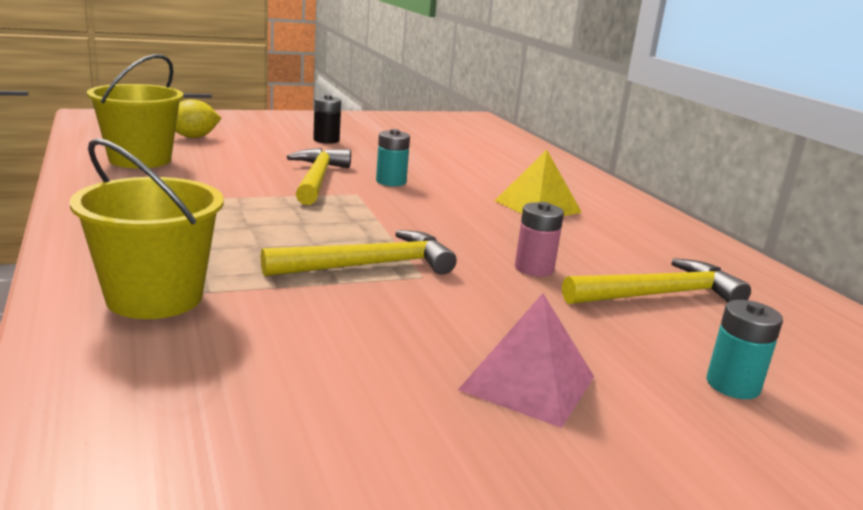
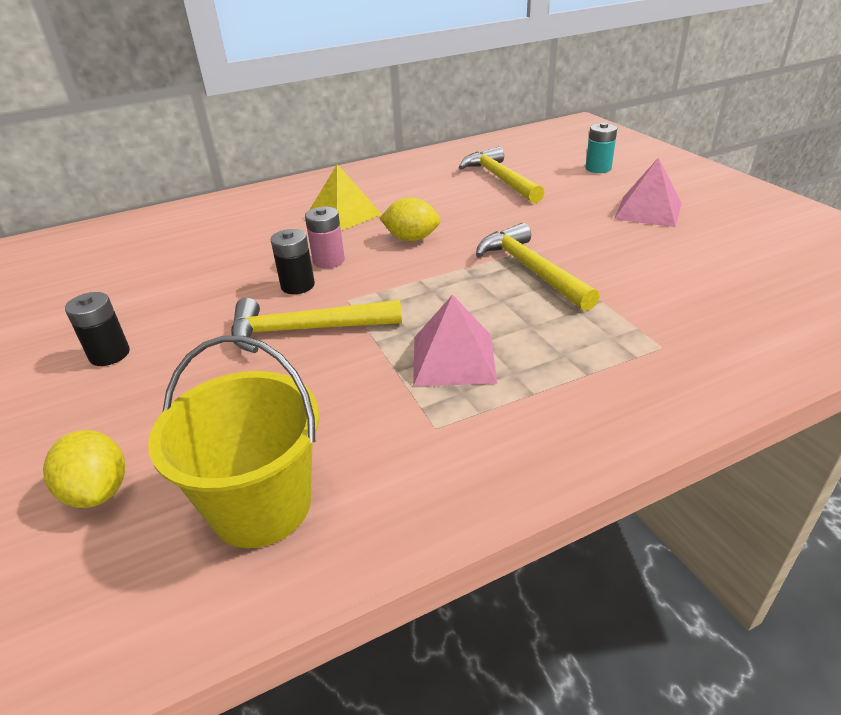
camera: 90 degrees left, 15 degrees up
(155, 297) = (673, 348): yellow bucket -> none
(233, 213) = (454, 359): none -> pink pyramid
(391, 182) = (298, 285): turquoise battery -> black battery
(470, 225) = (411, 238): none -> yellow lemon
(534, 268) = (487, 213): pink battery -> pink battery (328, 260)

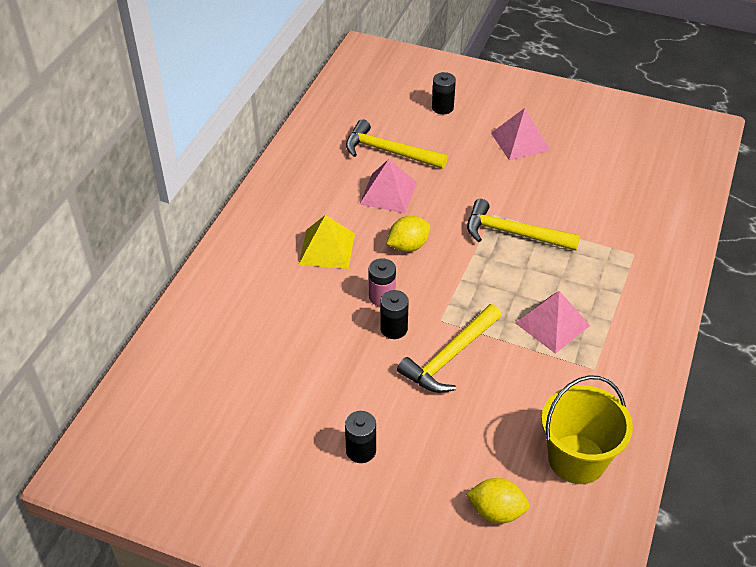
camera: 45 degrees left, 10 degrees up
(455, 201) = (388, 193): none -> pink pyramid
(598, 168) = (442, 107): turquoise battery -> black battery

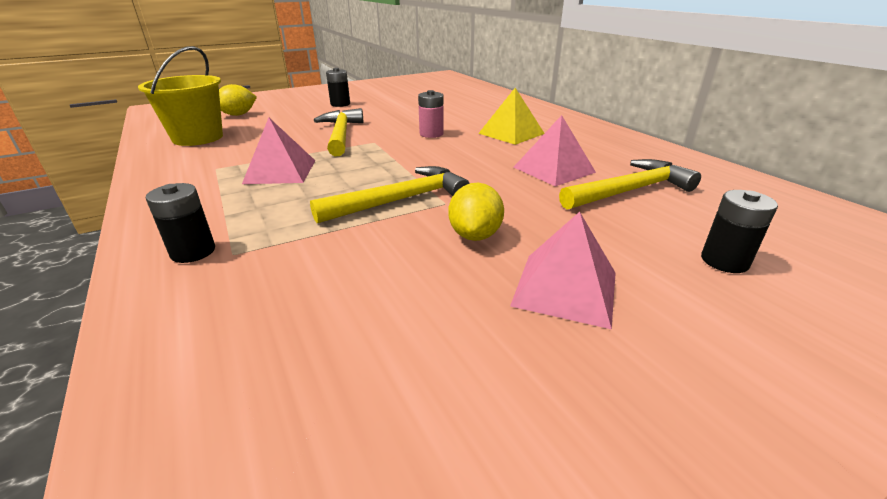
camera: 130 degrees right, 15 degrees down
(394, 329) = (397, 129): black battery -> black battery (193, 252)
(408, 246) = (467, 155): yellow lemon -> yellow lemon (475, 235)

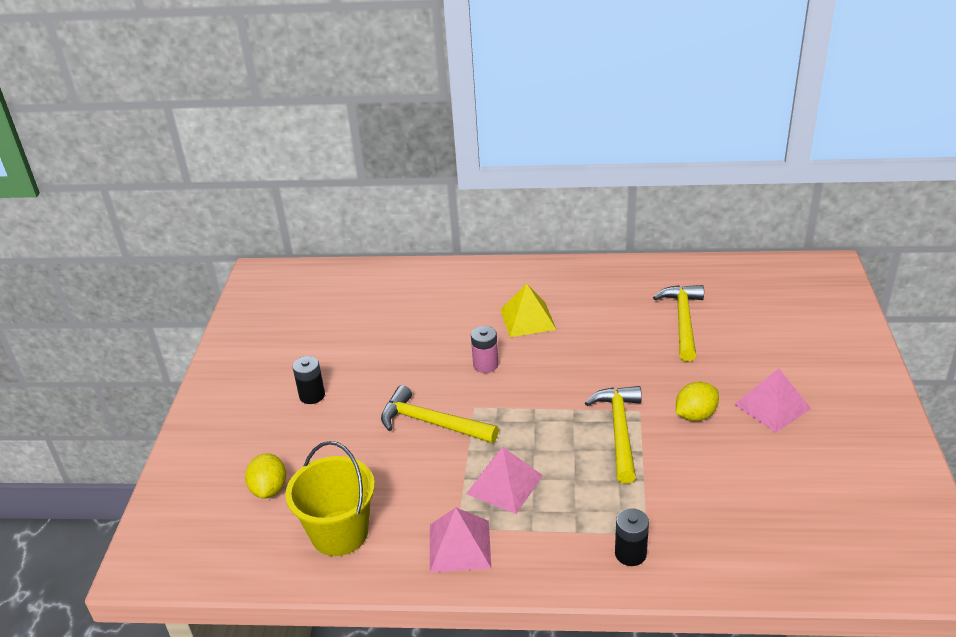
camera: 55 degrees left, 5 degrees up
(475, 235) = (695, 415): yellow lemon -> yellow lemon turned 75 degrees counterclockwise
(554, 169) = (623, 335): pink pyramid -> pink pyramid (460, 546)
(724, 261) = (782, 339): black battery -> none

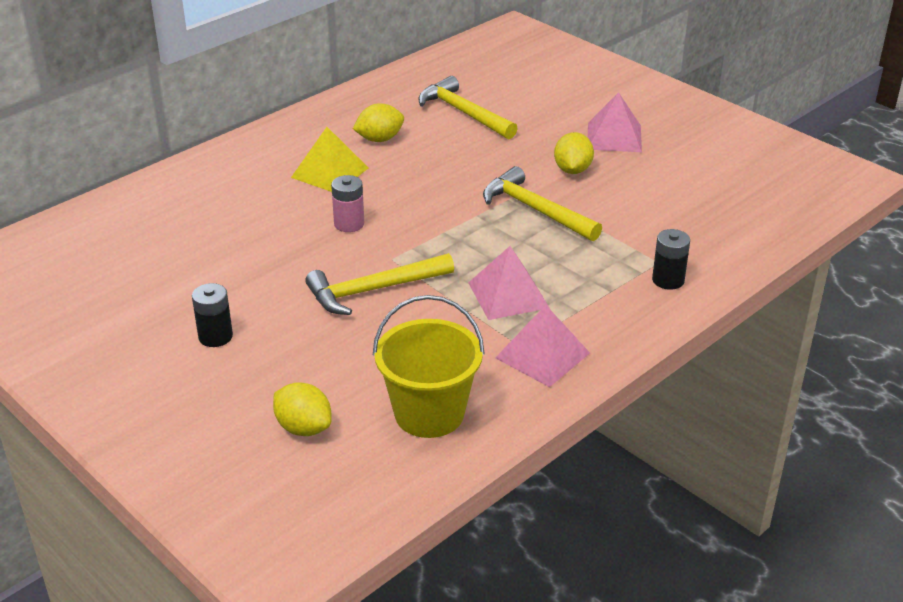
camera: 50 degrees left, 0 degrees up
(594, 311) = (379, 139): none -> yellow lemon

